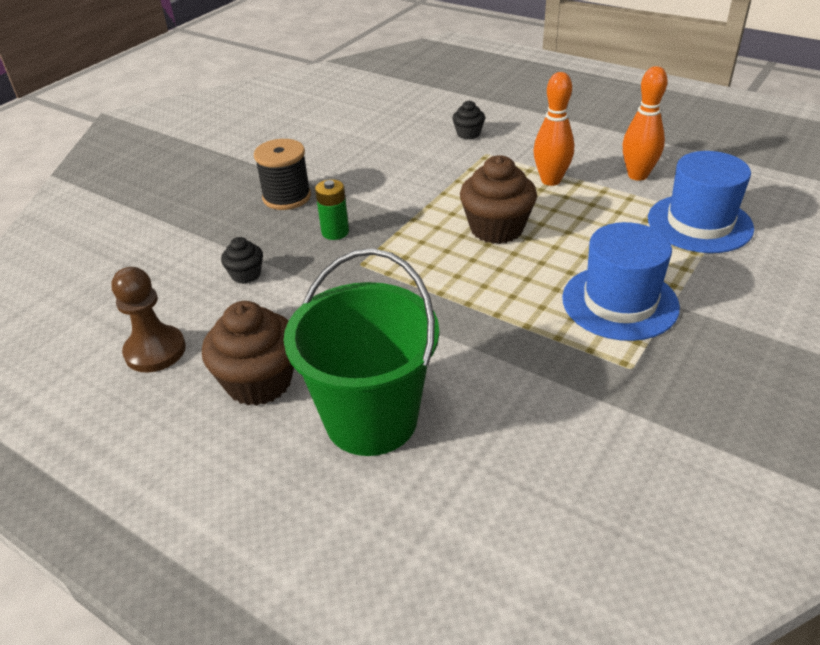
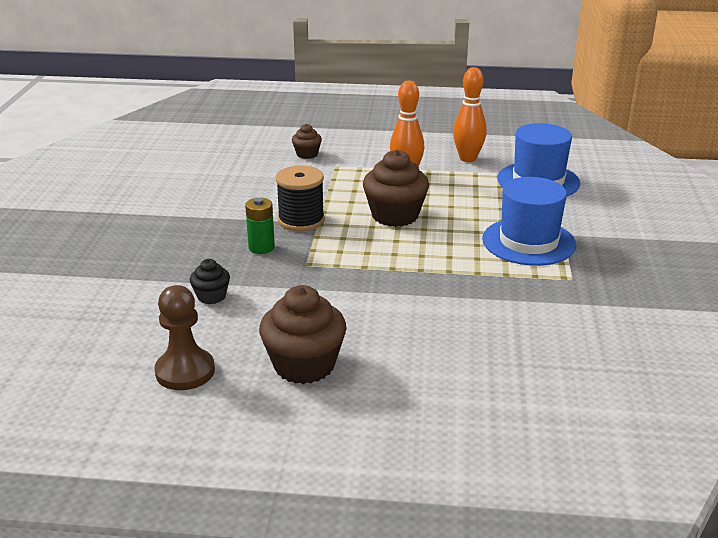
camera: 30 degrees left, 10 degrees down
(287, 197) = (188, 232): black spool -> black spool (301, 220)
(371, 419) = (420, 362): green bucket -> none
(468, 134) = (307, 154): black cupcake -> brown cupcake

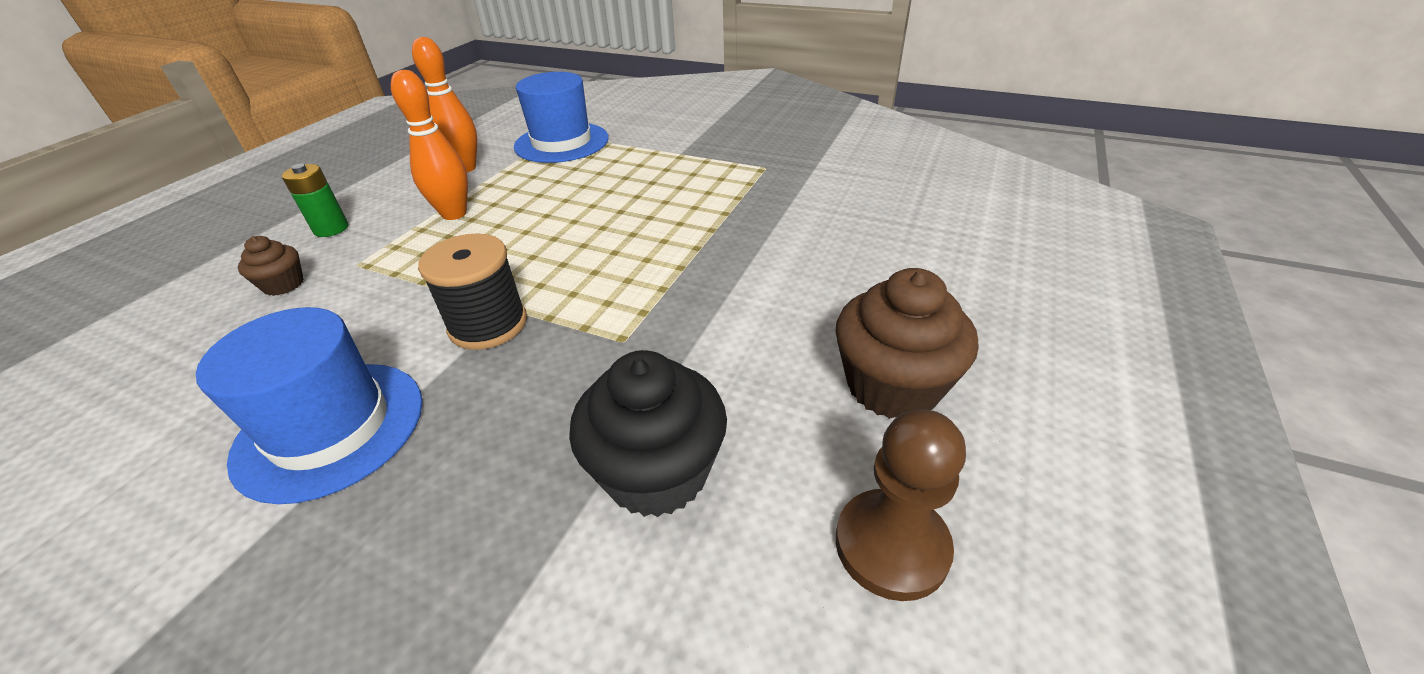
camera: 70 degrees left, 10 degrees up
(211, 296) = (656, 472): black cupcake -> black cupcake, size x1.91
(261, 247) = (536, 382): green battery -> green battery (331, 229)
(395, 215) = (552, 241): brown cupcake -> none
(528, 242) = (682, 172): blue hat -> blue hat (330, 428)

